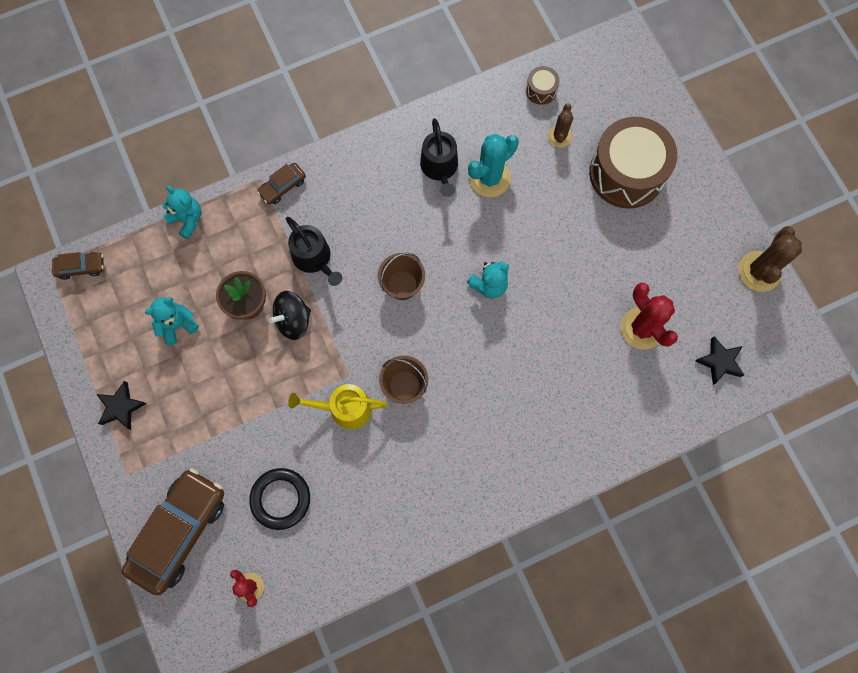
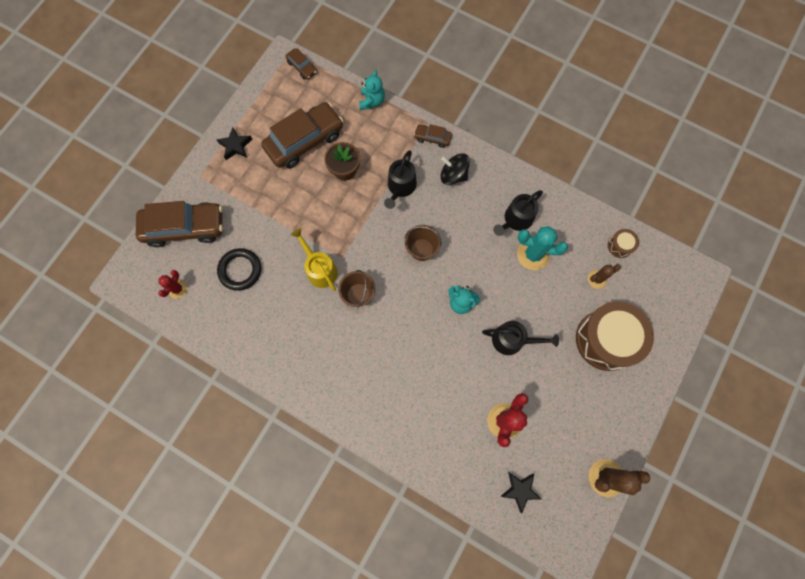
camera: 55 degrees right, 0 degrees up
(177, 325) = (304, 141): turquoise teddy bear -> brown car
(293, 320) = (353, 202): black spinning top -> black spinning top (453, 175)
(564, 263) = (512, 340): none -> black watering can

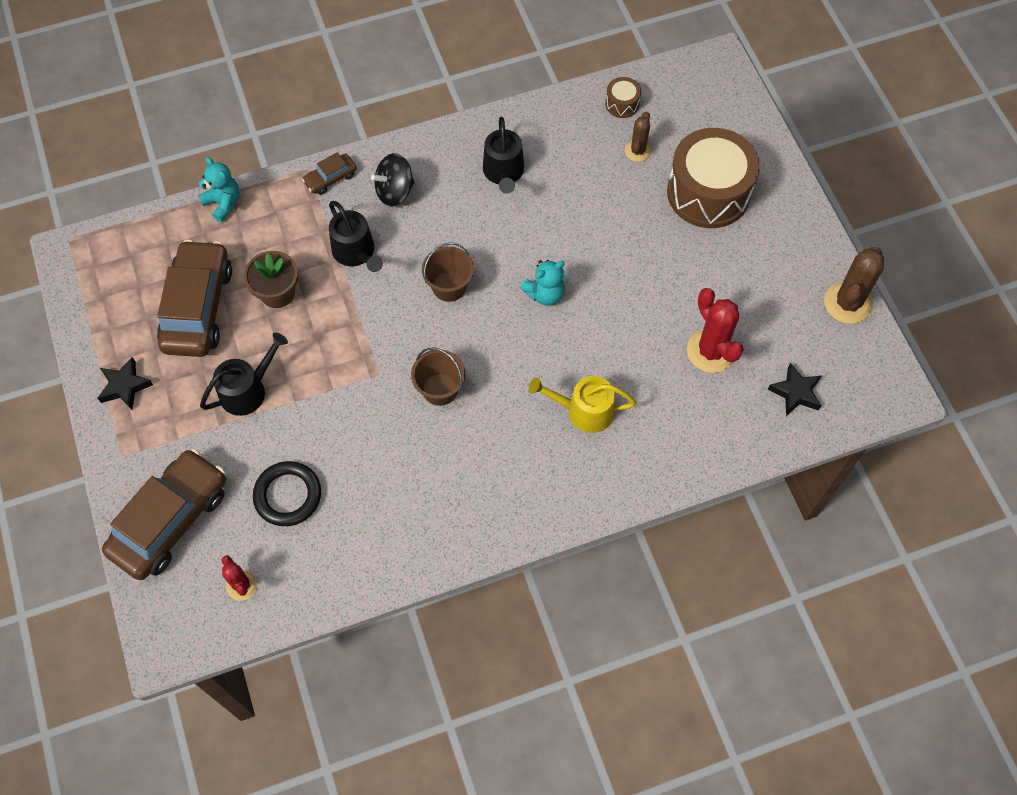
camera: 50 degrees left, 10 degrees down
(302, 67) = (102, 242): brown car -> none
(320, 269) = (371, 407): yellow watering can -> yellow watering can (584, 411)
(512, 340) = (631, 277): black watering can -> black watering can (247, 390)
(533, 254) = (557, 186): turquoise cactus -> none

